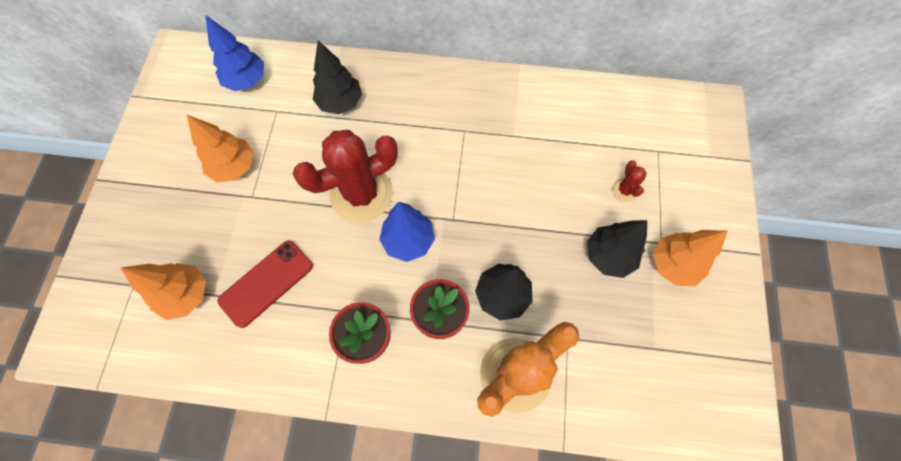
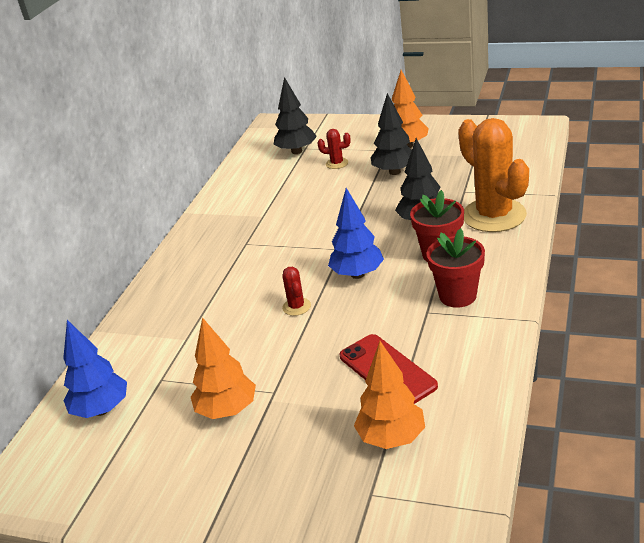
camera: 75 degrees left, 35 degrees down
(340, 102) = (173, 327): black tree -> black tree (296, 151)
(361, 194) = (296, 307): red cactus -> red cactus, size x0.42

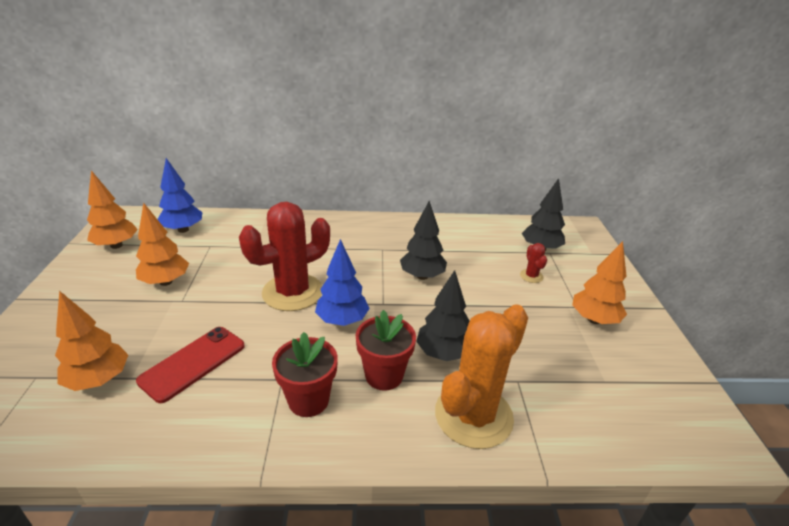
camera: 65 degrees right, 0 degrees up
(105, 476) = (116, 245): none -> orange tree
(296, 307) = (292, 292): red cactus -> red cactus, size x2.40
(394, 172) = (534, 318): black tree -> black tree (422, 276)

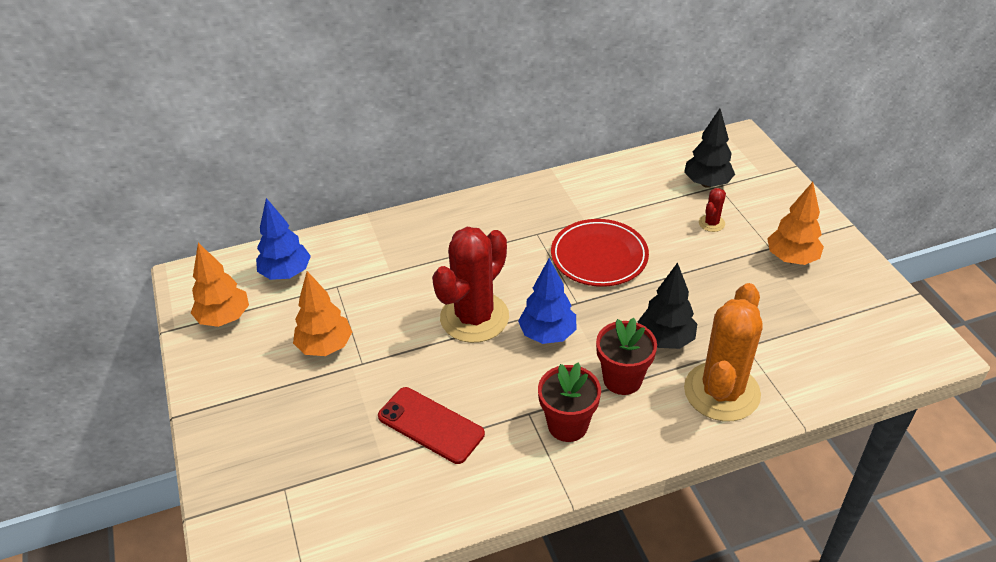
camera: 15 degrees left, 10 degrees up
(99, 380) = (351, 471): orange tree -> none
(193, 363) = (431, 425): red phone -> red phone turned 75 degrees counterclockwise
(422, 276) = (599, 256): black tree -> red plate
(531, 276) = (711, 223): red cactus -> red cactus turned 60 degrees clockwise

